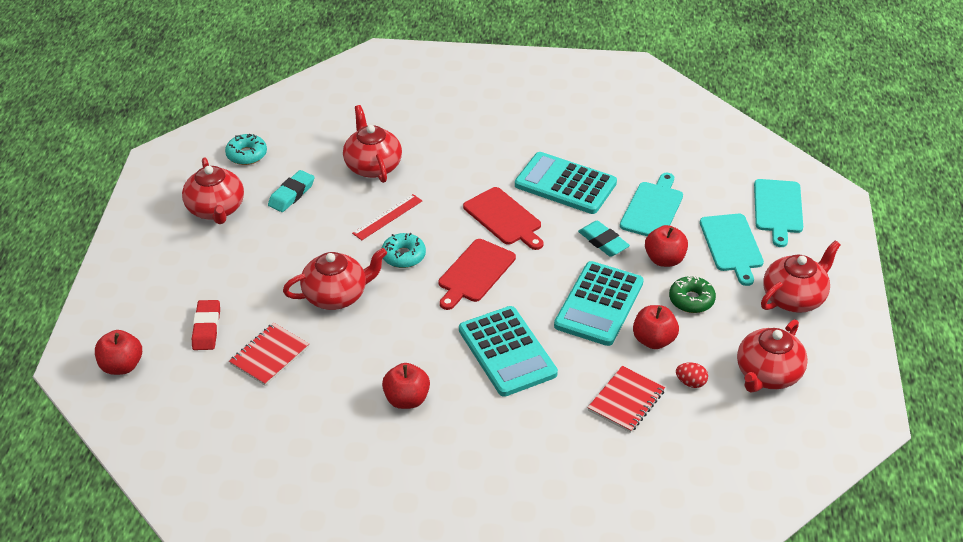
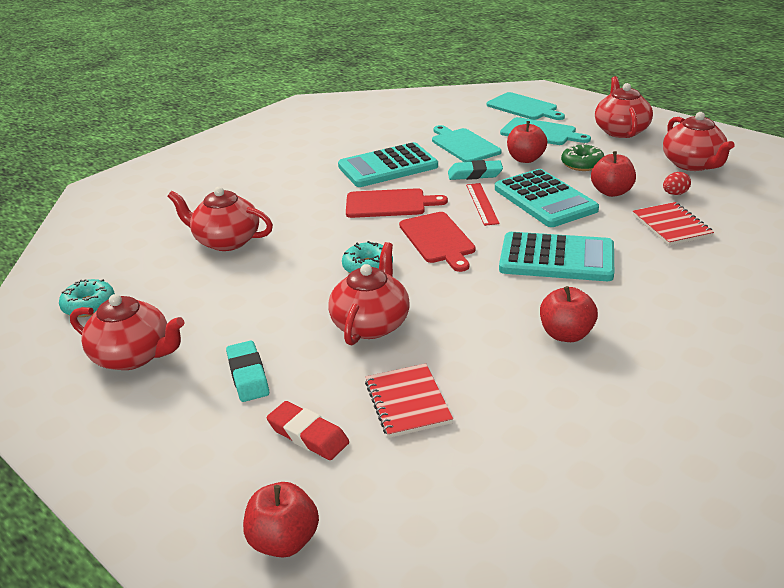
camera: 50 degrees left, 10 degrees down
(291, 194) = (190, 299): turquoise eraser -> turquoise eraser (248, 375)
(387, 217) = (304, 257): red ruler -> red ruler (482, 204)

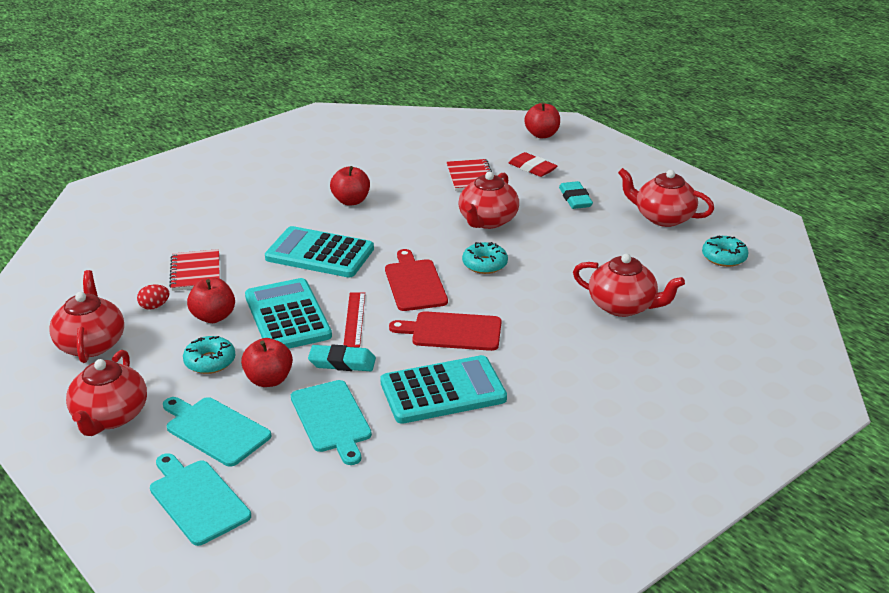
camera: 175 degrees left, 0 degrees up
(582, 164) = (210, 361): green donut -> turquoise donut

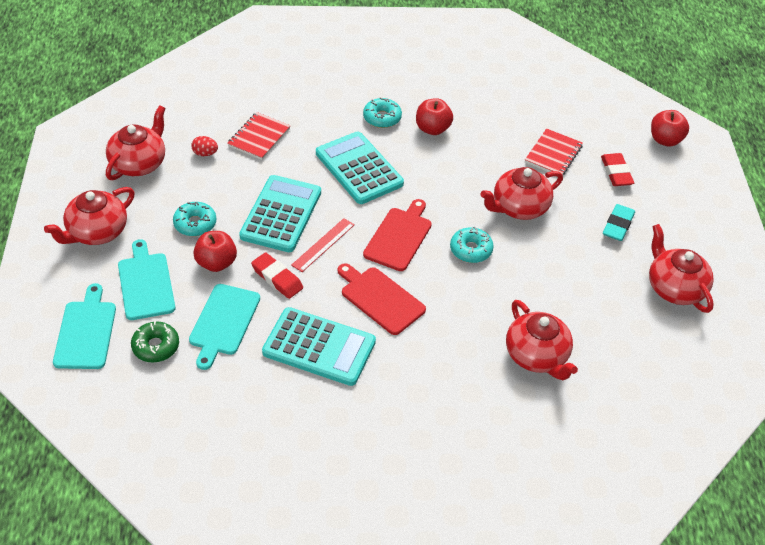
camera: 35 degrees right, 15 degrees up
(213, 317) = (233, 185): red apple -> none
(287, 472) = (156, 346): none -> green donut
(342, 362) = (277, 278): turquoise eraser -> red eraser
(724, 257) = (681, 361): turquoise donut -> turquoise donut (382, 118)

